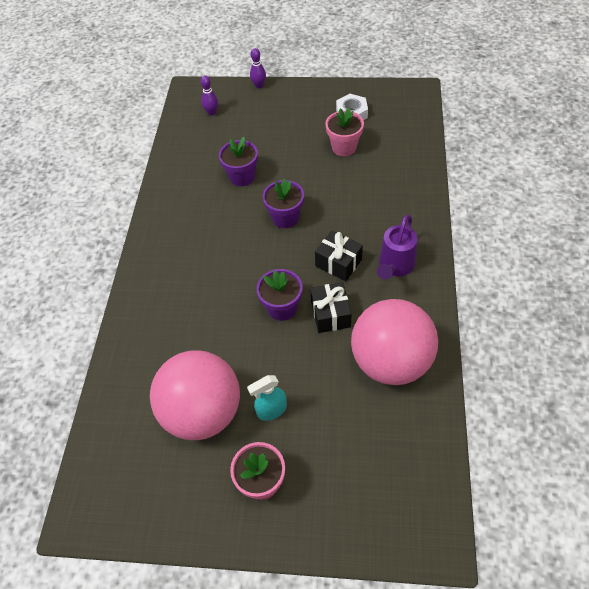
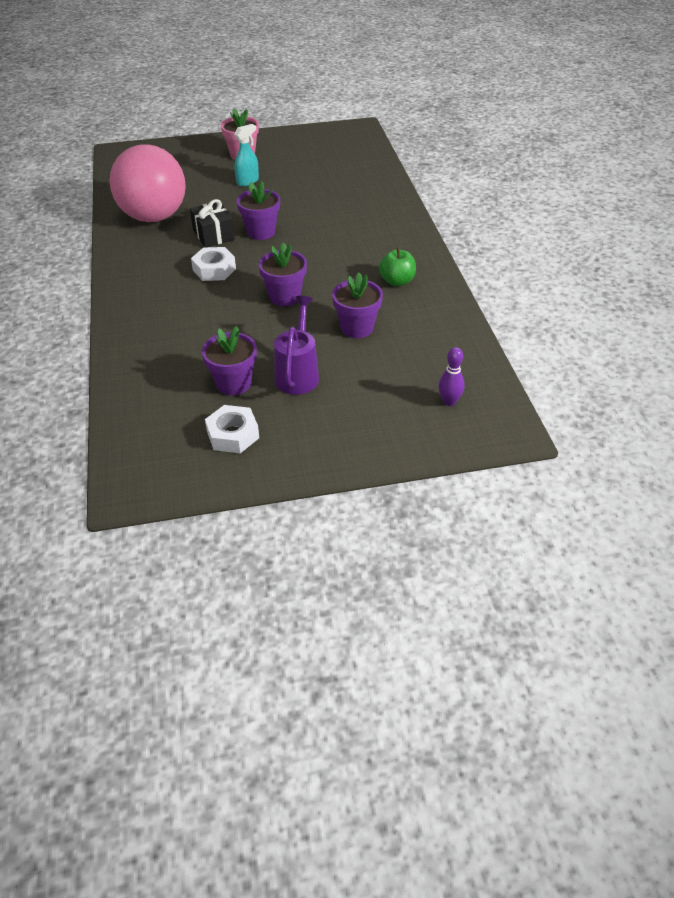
camera: 160 degrees right, 10 degrees down
(188, 217) = (397, 281): none -> green apple
(203, 412) = (301, 173): pink ball -> none
(259, 86) = (400, 458): purple bowling pin -> none
(338, 263) = (214, 269): black gift -> white nut
(344, 147) = (233, 383): pink flower pot -> purple flower pot
(395, 266) = (154, 275): purple watering can -> purple watering can (298, 374)

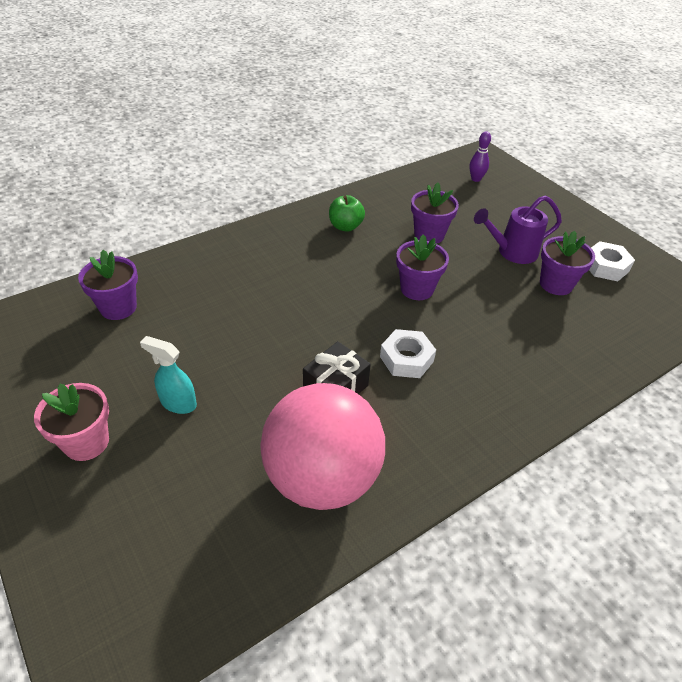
camera: 115 degrees left, 0 degrees up
(261, 232) = (307, 345): purple flower pot -> purple flower pot (118, 307)

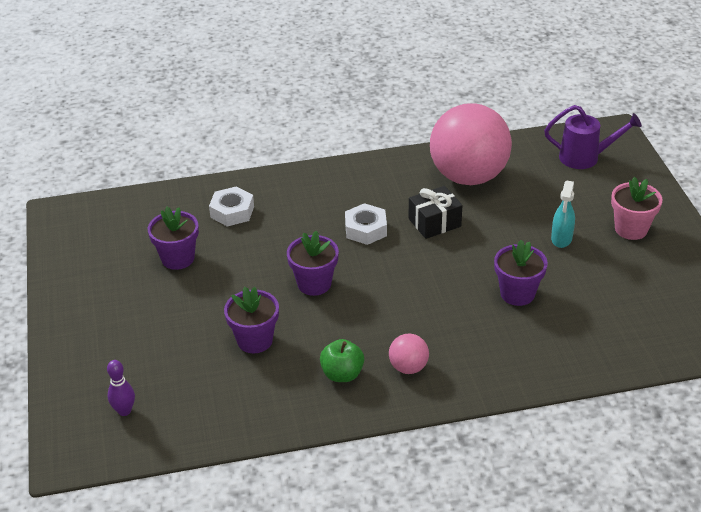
camera: 155 degrees left, 5 degrees down
(118, 307) = (613, 330): purple flower pot -> purple flower pot (517, 293)
(178, 403) = (561, 239): turquoise spray bottle -> turquoise spray bottle turned 60 degrees clockwise
(296, 241) = (408, 367): none -> pink ball
(512, 252) = (185, 299): purple watering can -> purple watering can (585, 157)
(605, 266) = (109, 263): white nut -> white nut (232, 212)

